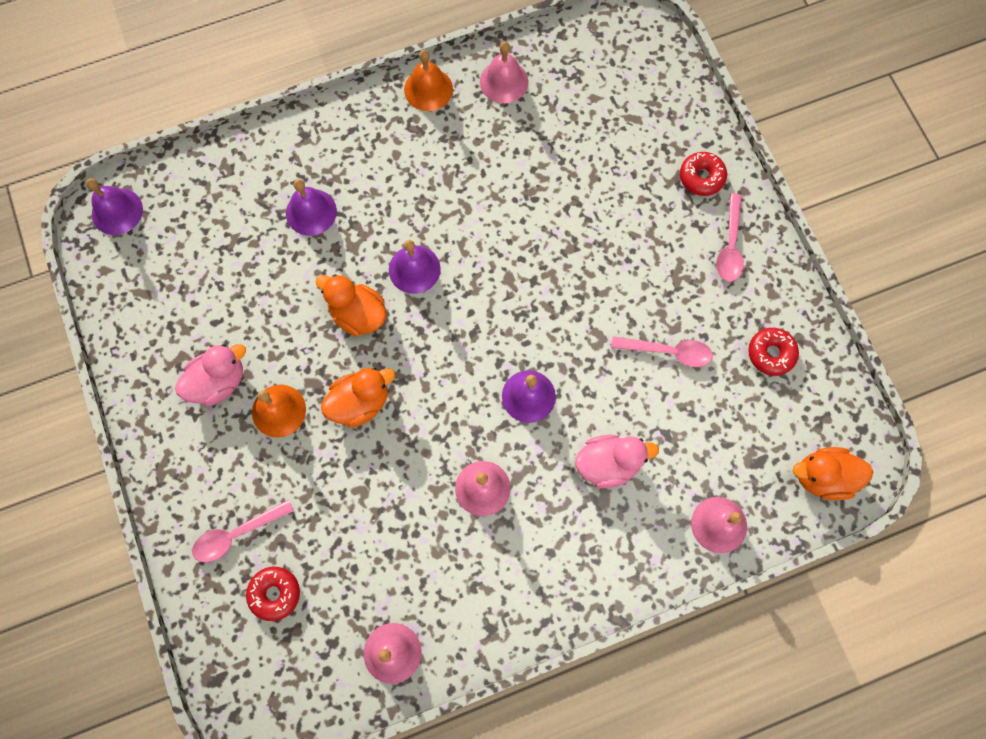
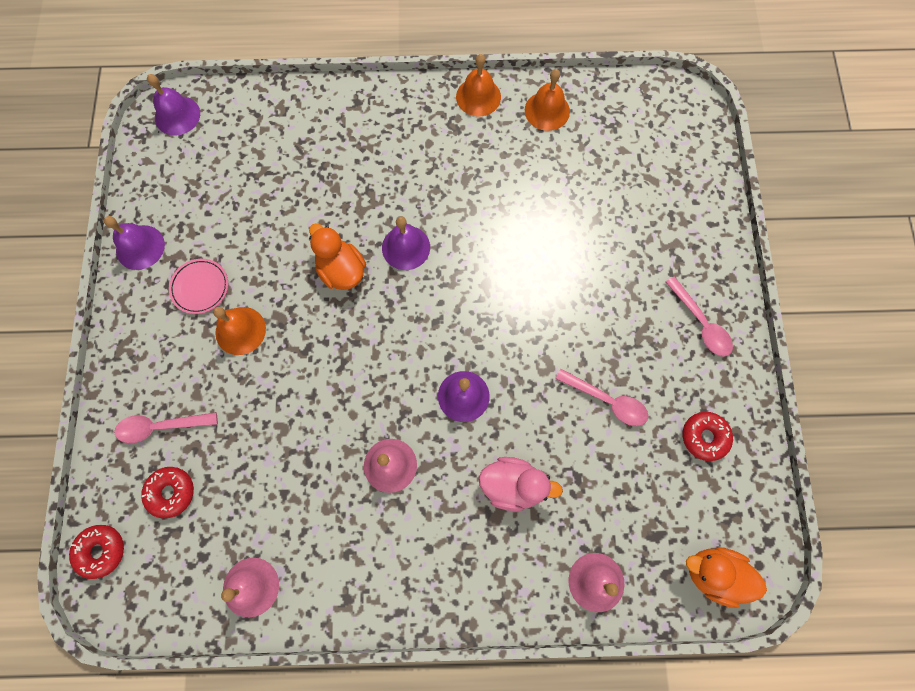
camera: 20 degrees right, 0 degrees up
(218, 382) = (200, 287): pink duck -> pink plate
(311, 212) = (337, 168): purple bell -> purple bell (140, 247)
(360, 402) = (312, 348): orange duck -> none
(504, 81) = (547, 110): pink bell -> orange bell
(701, 177) = (696, 252): red donut -> red donut (101, 551)
(730, 246) = (700, 323): pink spoon -> pink spoon turned 60 degrees counterclockwise

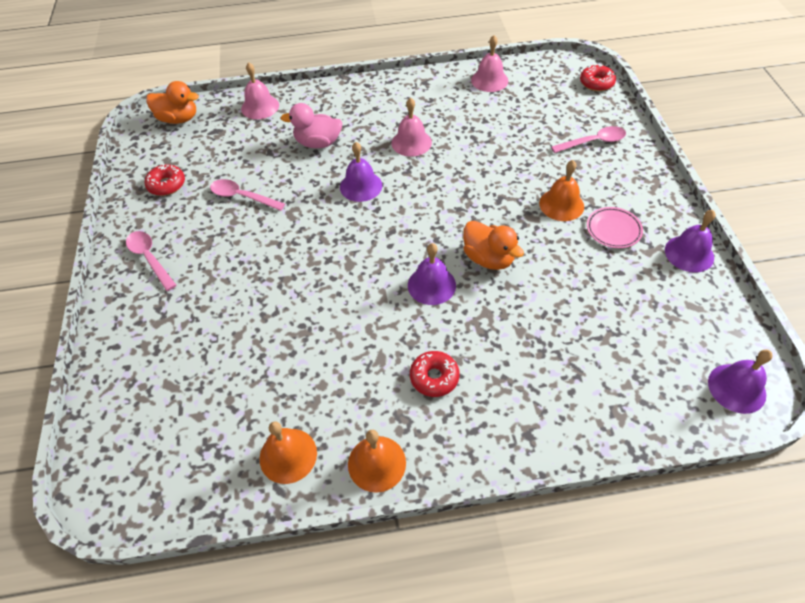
camera: 175 degrees right, 20 degrees down
(171, 492) = (565, 112): red donut -> red donut (434, 377)

